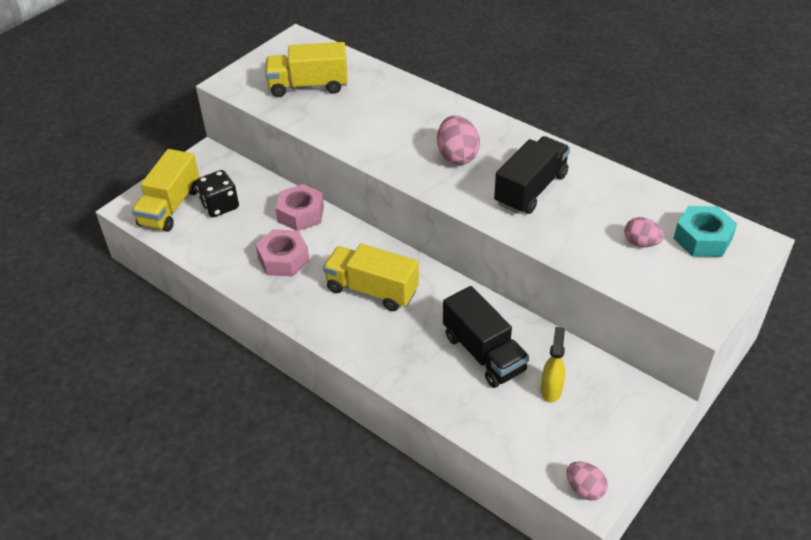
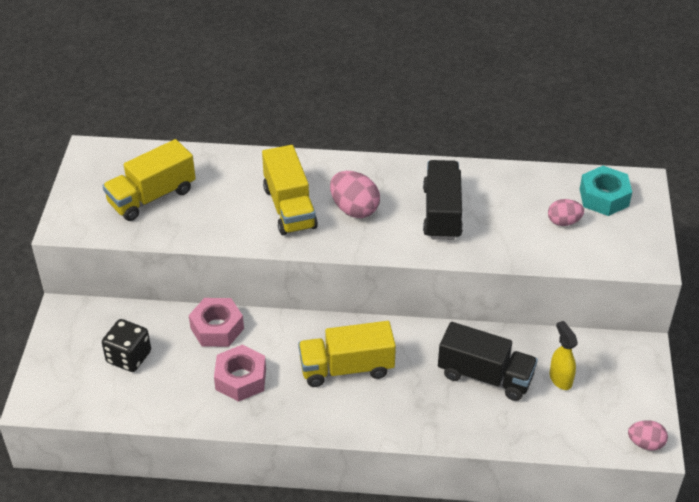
camera: 35 degrees left, 0 degrees up
(170, 207) = (78, 382): yellow truck -> yellow truck (289, 207)

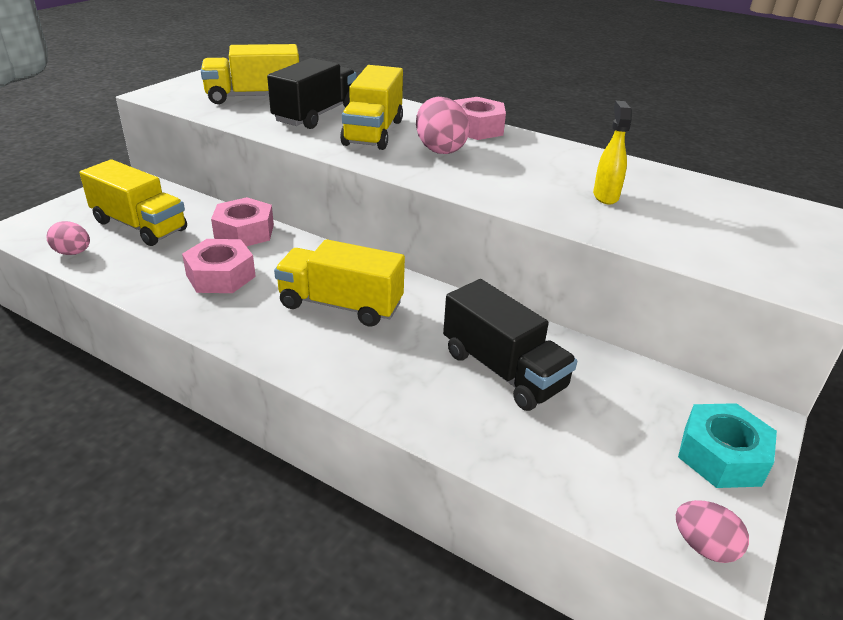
camera: 25 degrees right, 10 degrees down
(129, 357) = (140, 226): black dice -> yellow truck
(361, 169) = (476, 128): none -> pink nut
(442, 213) = (538, 175): black truck -> black truck (316, 115)
(560, 379) = (607, 410): yellow spray bottle -> yellow spray bottle (605, 196)
(563, 222) = (693, 220): pink egg -> pink egg (73, 253)
(604, 197) = (765, 215): turquoise nut -> turquoise nut (721, 455)

